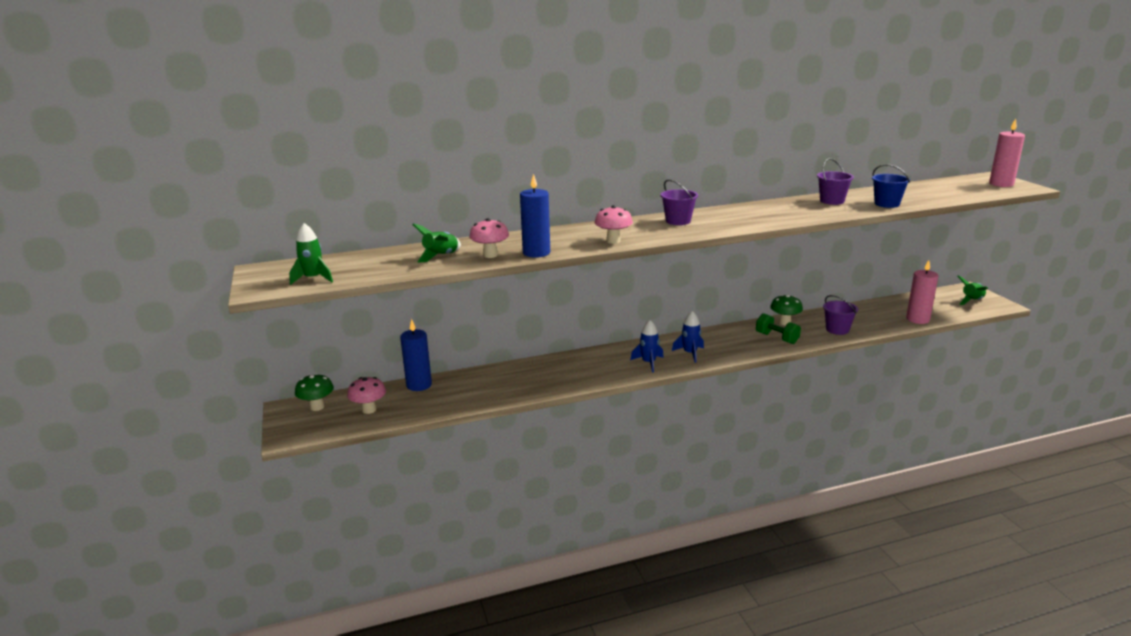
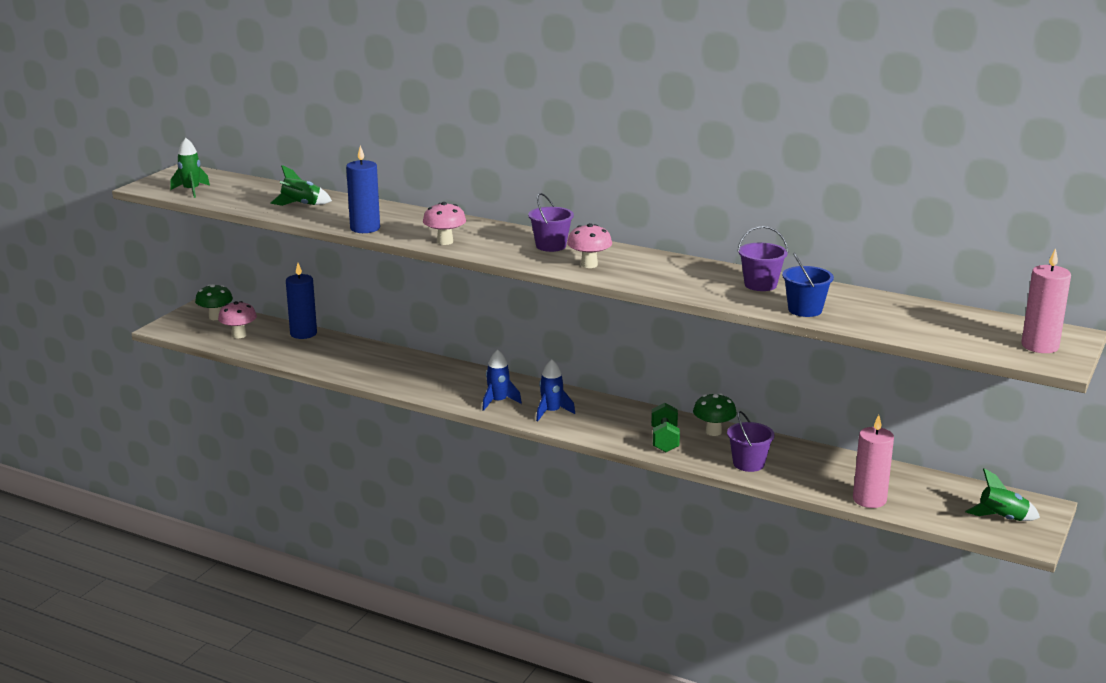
camera: 45 degrees right, 0 degrees up
(490, 255) = (332, 217): pink mushroom -> pink mushroom (589, 265)

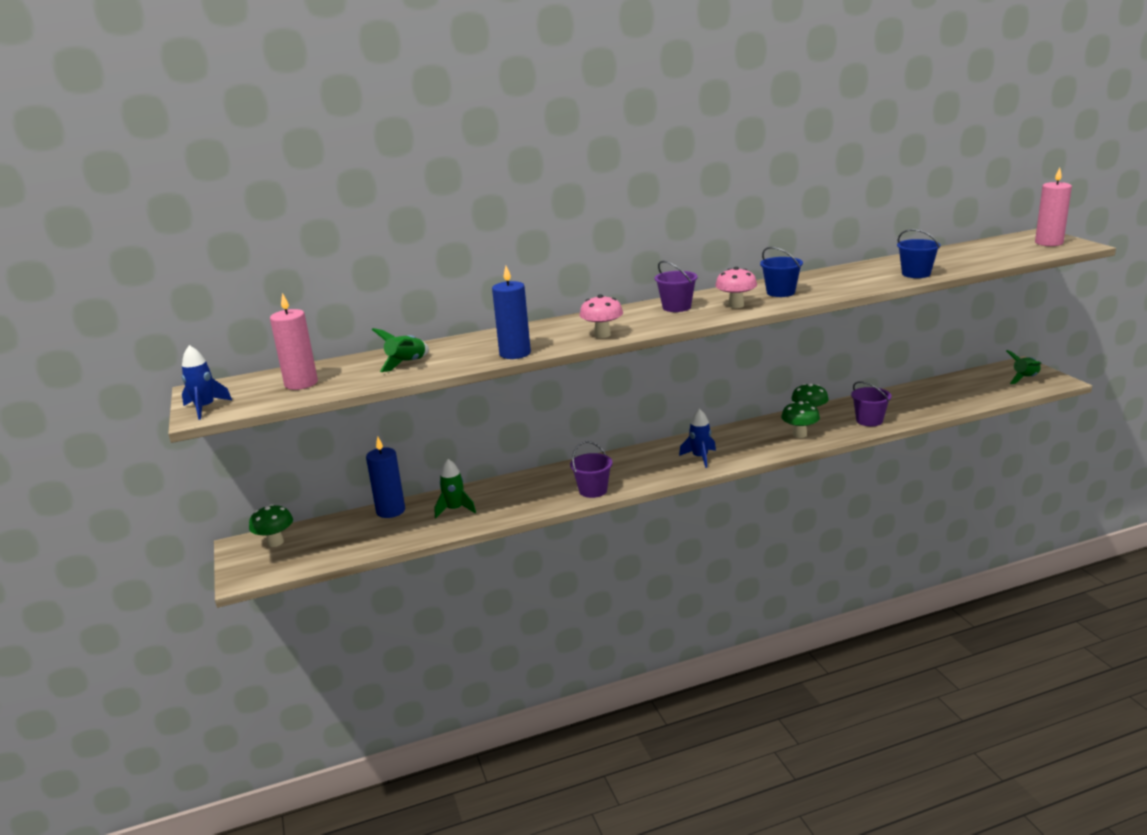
camera: 45 degrees left, 0 degrees up
(191, 190) = (263, 397): green rocket -> green rocket (455, 509)
(239, 335) = (335, 542): pink mushroom -> none
(498, 402) = (653, 471): blue rocket -> blue rocket (205, 408)
(653, 271) = (780, 292): none -> blue bucket
(664, 440) = (799, 434): green dumbbell -> green mushroom
(760, 285) = (853, 274): purple bucket -> purple bucket (593, 490)
(869, 499) = (962, 404): pink candle -> pink candle (301, 383)

